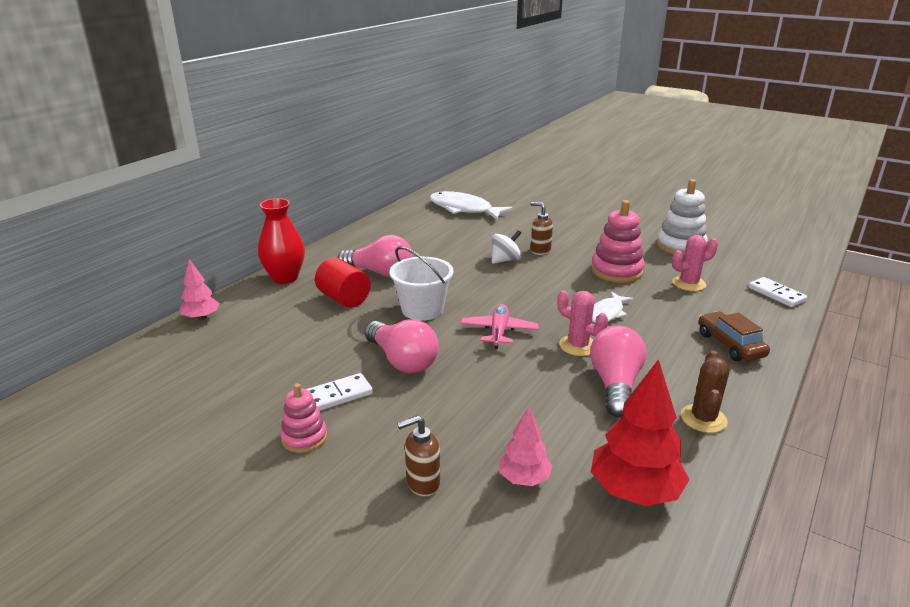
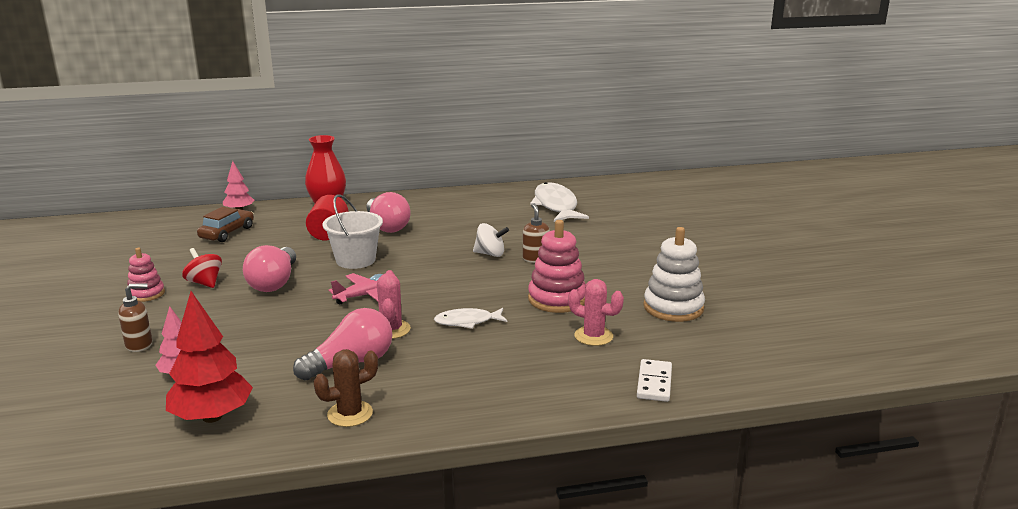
camera: 45 degrees right, 5 degrees down
(338, 395) = (204, 283): white domino -> red spinning top
(422, 483) = (139, 345): brown soap dispenser -> brown soap dispenser turned 135 degrees clockwise
(730, 345) = (500, 390): brown car -> brown car (227, 233)

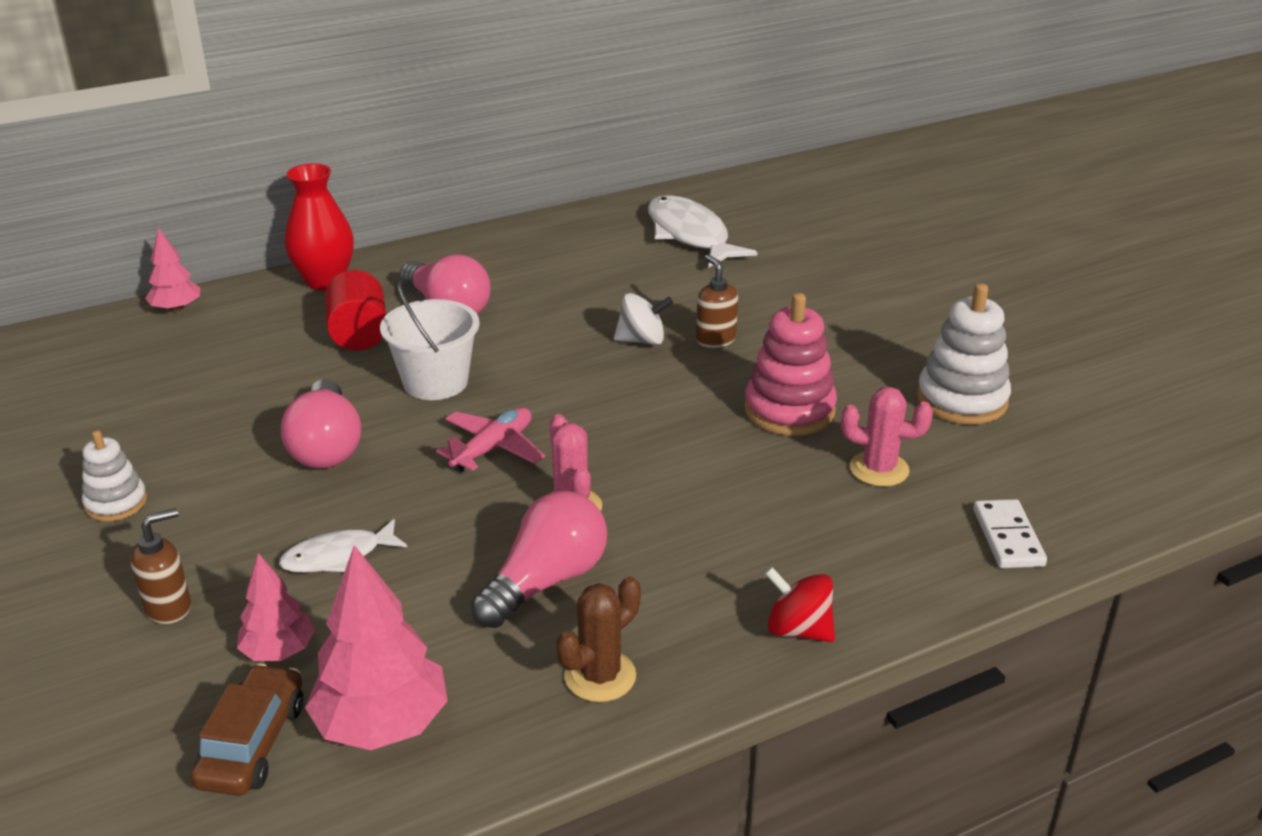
camera: 15 degrees left, 10 degrees up
(146, 294) = (116, 503): pink stacking toy -> white stacking toy
(204, 283) = (206, 465): red spinning top -> red spinning top (798, 630)
(212, 417) = (382, 725): red tree -> pink tree
(227, 233) = (183, 357): brown car -> brown car (253, 743)
(467, 322) = (680, 473): white fish -> white fish (338, 556)

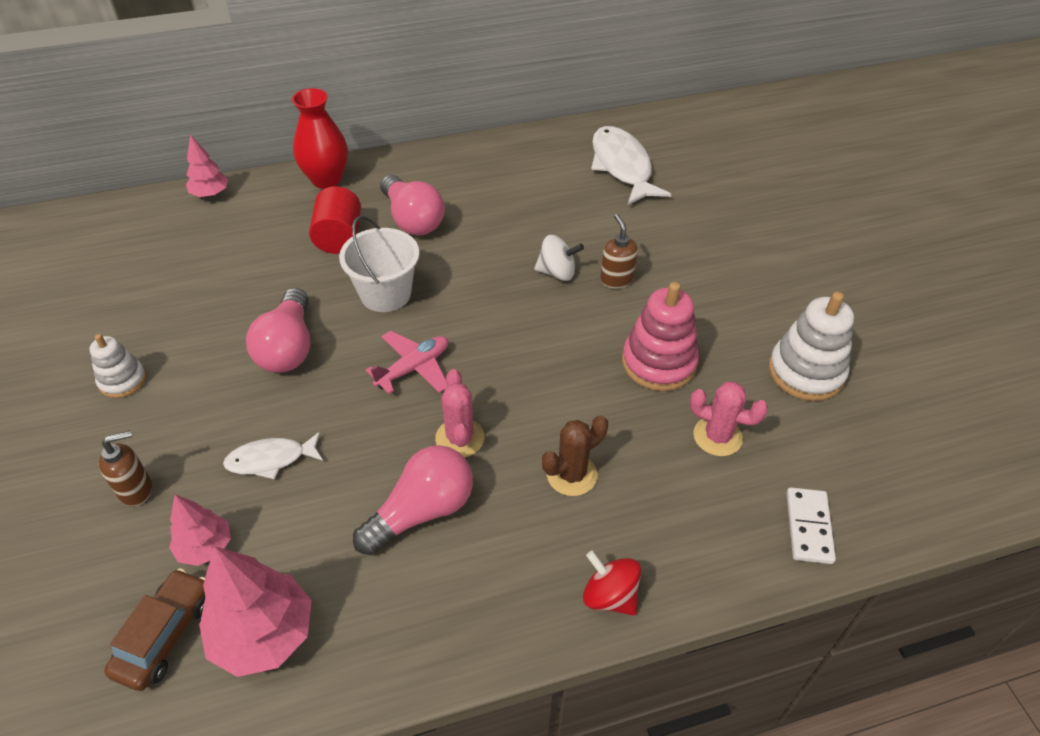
camera: 10 degrees right, 15 degrees up
(600, 676) = (440, 616): brown cactus -> brown cactus (571, 475)

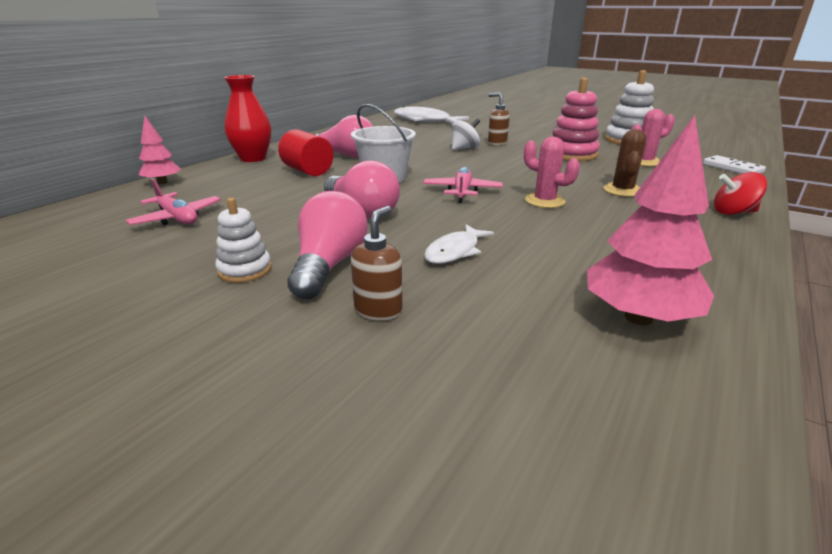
camera: 40 degrees left, 20 degrees down
(160, 270) = (177, 218): none -> pink plane
(165, 635) = (579, 362): brown car -> none
(205, 547) = (501, 305): pink tree -> none
(422, 511) = (590, 228): pink light bulb -> pink light bulb (329, 265)

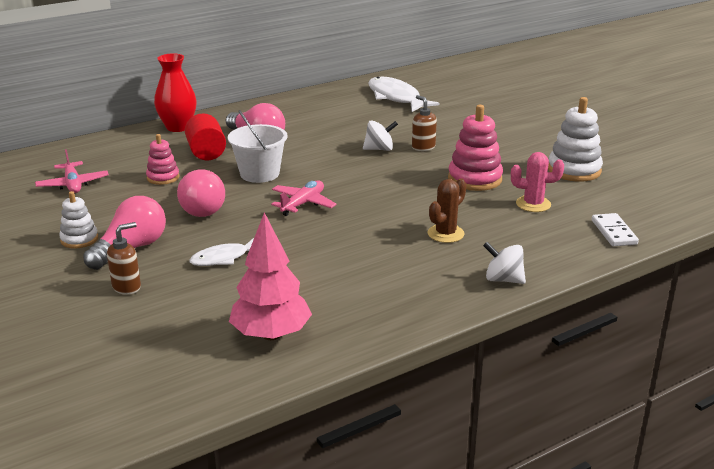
camera: 25 degrees right, 0 degrees up
(162, 182) = (89, 144): pink tree -> none
(285, 195) = (163, 177): none -> pink stacking toy
(544, 201) = (357, 229): pink cactus -> none
(733, 212) = (503, 279): red spinning top -> white spinning top

